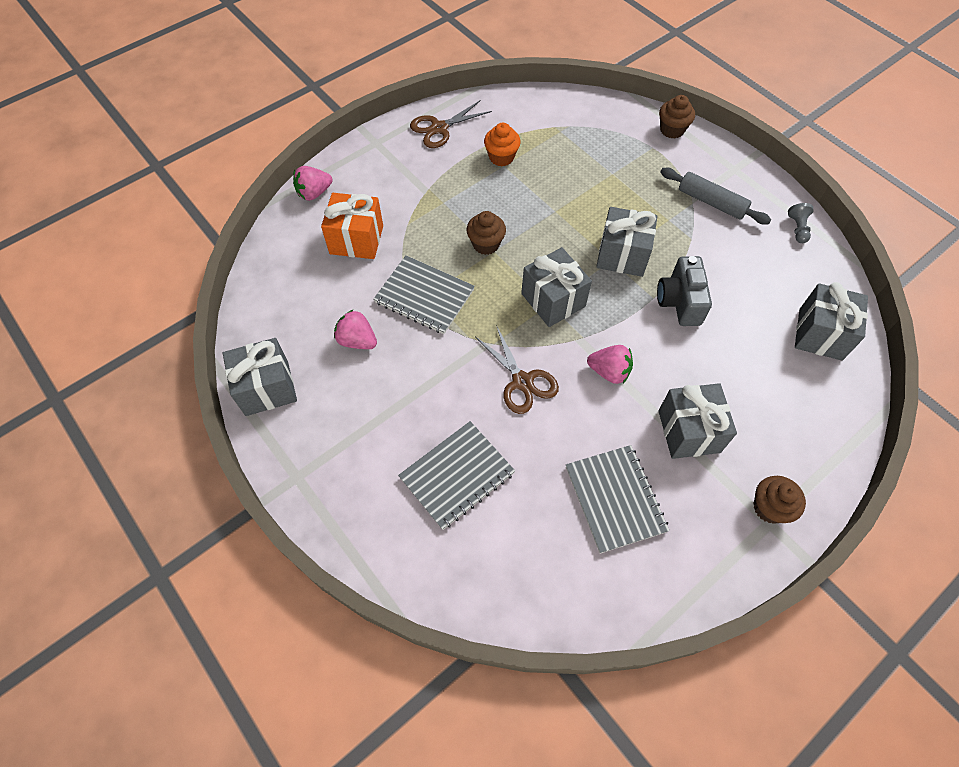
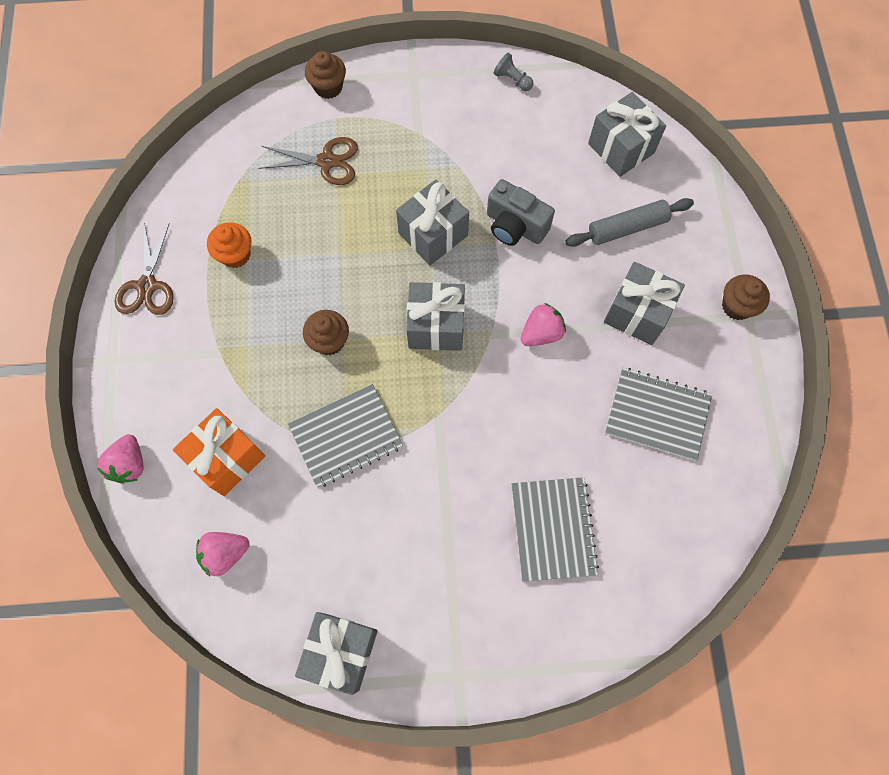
camera: 55 degrees left, 10 degrees up
(357, 340) = (350, 531): pink strawberry -> pink strawberry (225, 553)
(522, 382) = (500, 411): brown scissors -> brown scissors (326, 161)
(711, 202) = (434, 121): grey rolling pin -> grey rolling pin (627, 228)

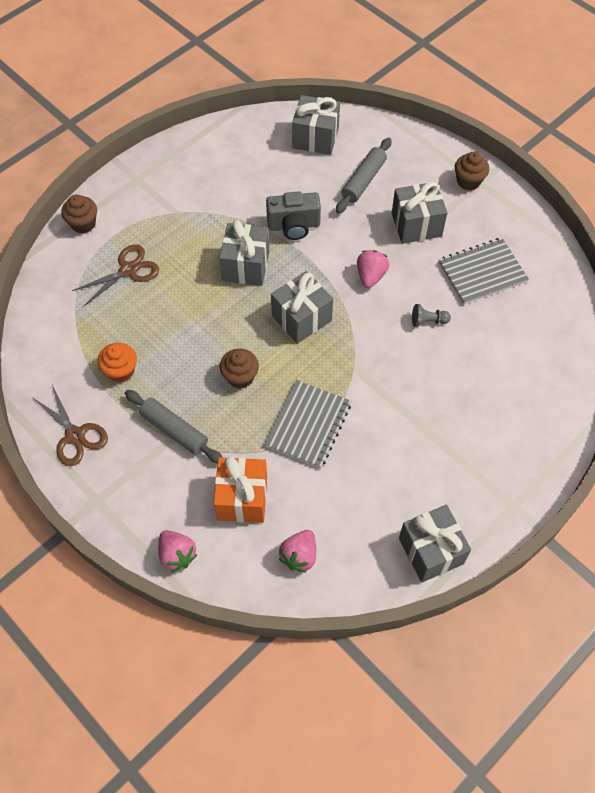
camera: 40 degrees left, 10 degrees down
(229, 347) = (174, 430): none -> grey rolling pin
(512, 80) = (207, 141): grey pawn -> grey pawn (428, 321)
(552, 529) = (485, 380): grey notebook -> none

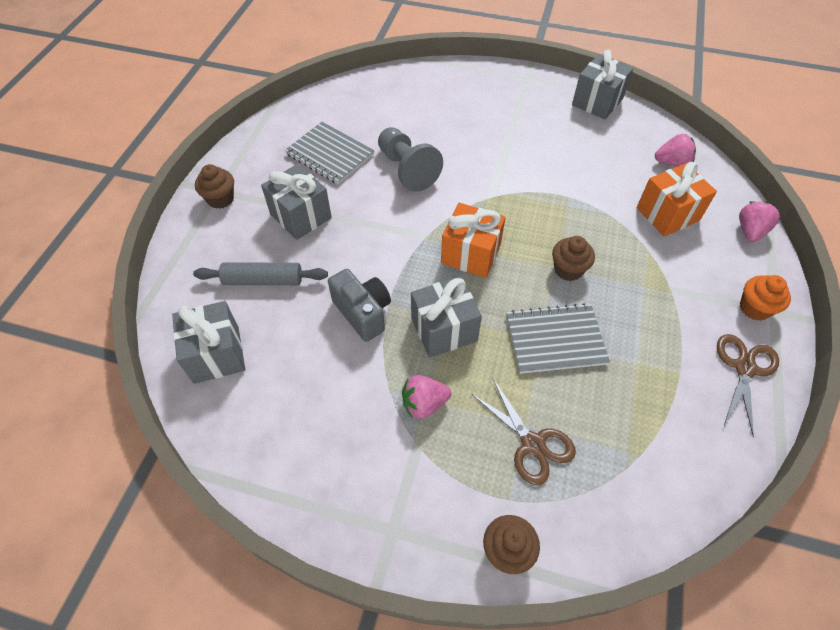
camera: 120 degrees left, 5 degrees down
(121, 371) = (649, 371): orange cupcake -> orange cupcake (754, 308)
(128, 270) = (532, 444): brown scissors -> brown scissors turned 150 degrees counterclockwise
(174, 430) = (661, 290): grey rolling pin -> none
(301, 318) = (470, 254): grey gift -> orange gift
(308, 425) = (569, 203): grey notebook -> grey notebook (555, 340)
(370, 276) = (385, 225): pink strawberry -> pink strawberry (424, 404)
(428, 321) = (407, 169): grey pawn -> grey pawn, size x2.10

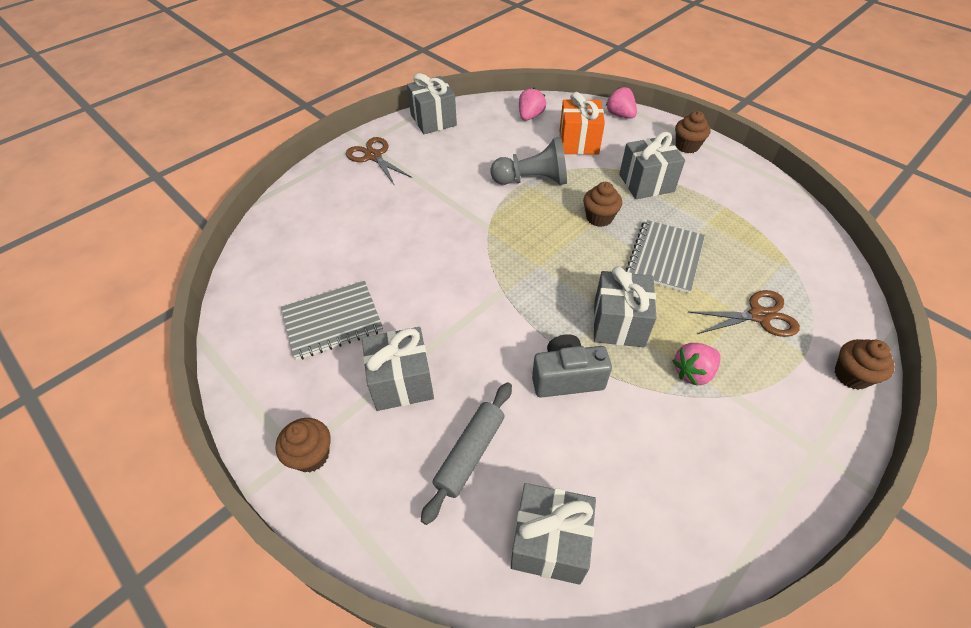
camera: 60 degrees left, 5 degrees down
(407, 169) = (407, 269): grey pawn -> grey pawn (532, 180)
(424, 404) = (693, 372): pink strawberry -> pink strawberry turned 45 degrees clockwise
(470, 254) = (544, 269): orange gift -> none
(654, 290) = (646, 183): none -> grey gift
(744, 368) = (734, 175): brown scissors -> brown scissors (373, 156)
(754, 308) = (687, 146): orange cupcake -> brown cupcake

